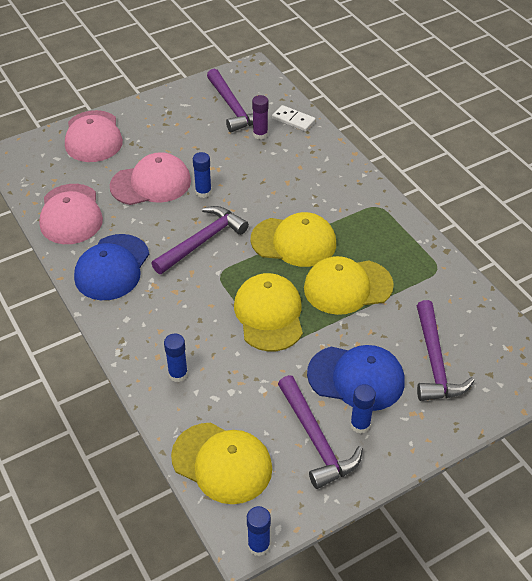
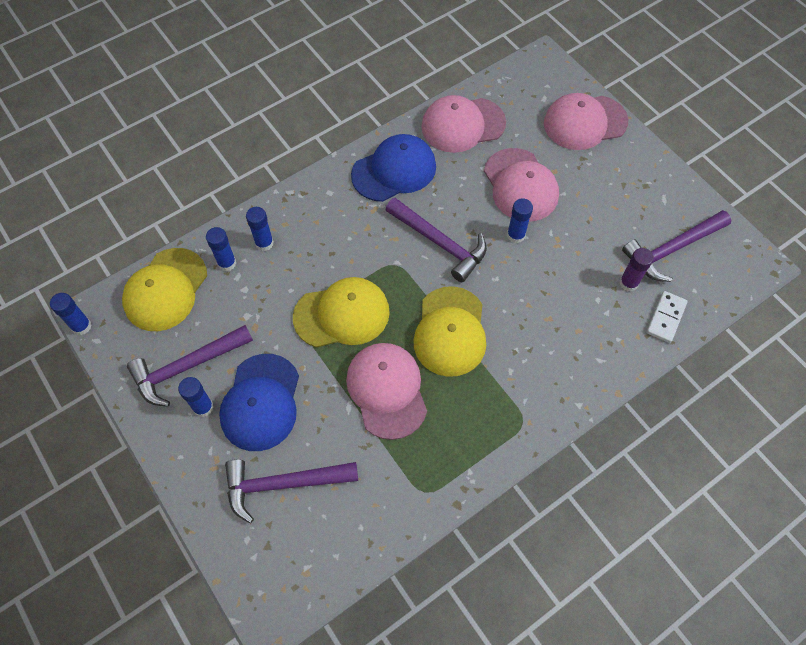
camera: 85 degrees right, 15 degrees up
(112, 267) = (394, 170): blue cap -> blue cap turned 135 degrees clockwise
(197, 407) = (227, 263): none -> blue glue stick
(347, 287) = (387, 390): yellow cap -> pink cap

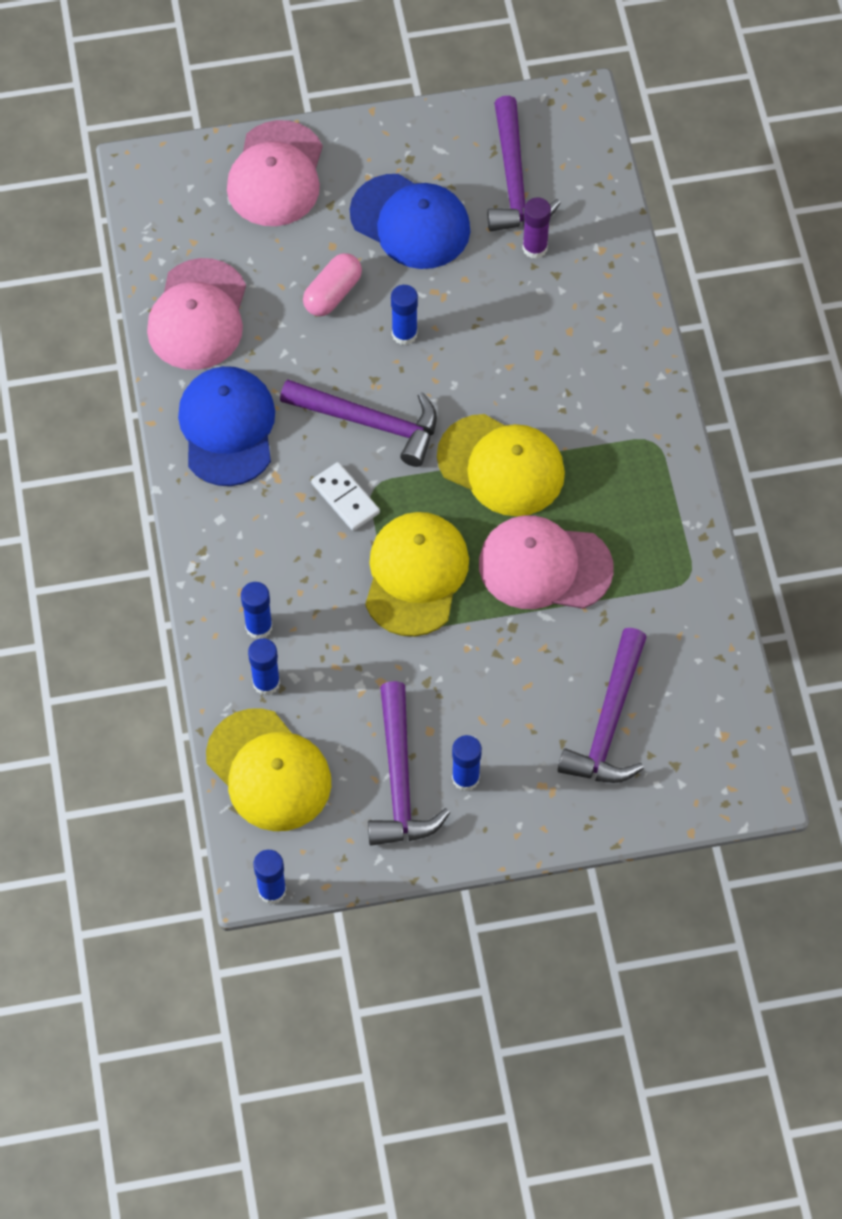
camera: 65 degrees left, 0 degrees up
(261, 402) = (491, 710): blue cap -> blue cap (410, 222)
(440, 243) = (370, 422): purple hammer -> purple hammer turned 45 degrees clockwise
(520, 185) = (333, 293): pink cap -> pink capsule
(666, 318) = (599, 234): white domino -> white domino (345, 498)

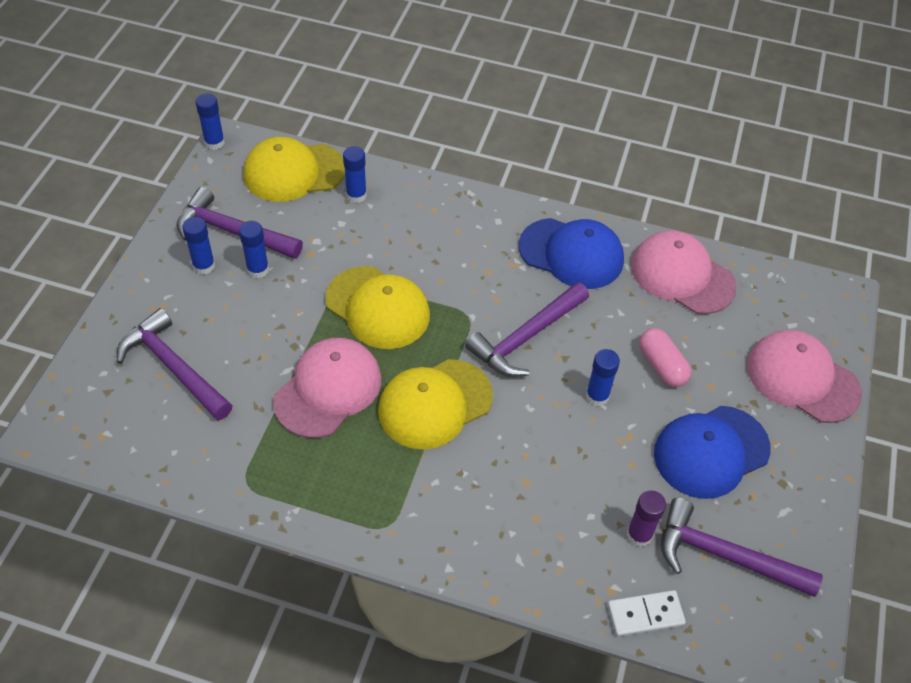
camera: 115 degrees right, 10 degrees down
(259, 627) = (400, 208): blue glue stick -> blue glue stick (258, 269)
(345, 498) = (469, 295): white domino -> white domino (645, 615)

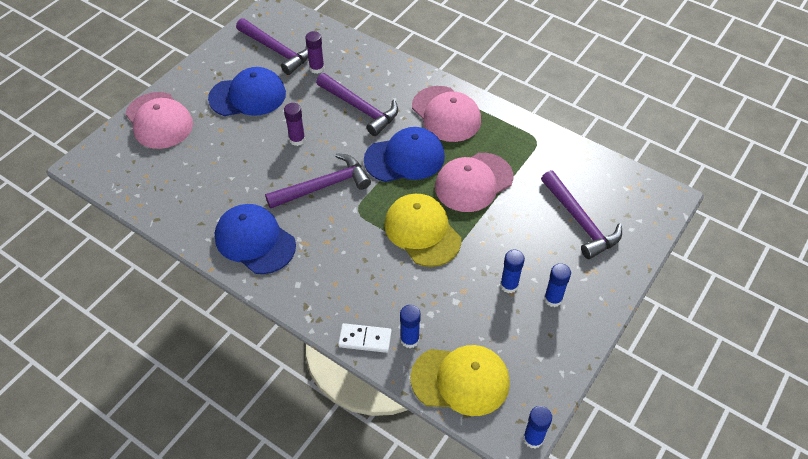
camera: 160 degrees left, 0 degrees up
(232, 232) = (526, 327): purple hammer -> purple hammer (360, 108)
(435, 404) = (405, 158): yellow cap -> blue cap
(597, 396) = (297, 139): blue glue stick -> purple glue stick
(645, 615) = (335, 38): white domino -> white domino (365, 339)
(661, 366) = (243, 148): pink capsule -> none
(682, 276) = (183, 204): pink cap -> pink cap (446, 114)

